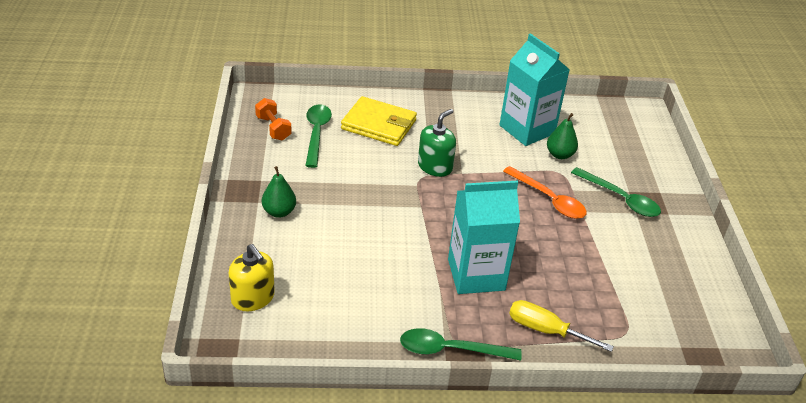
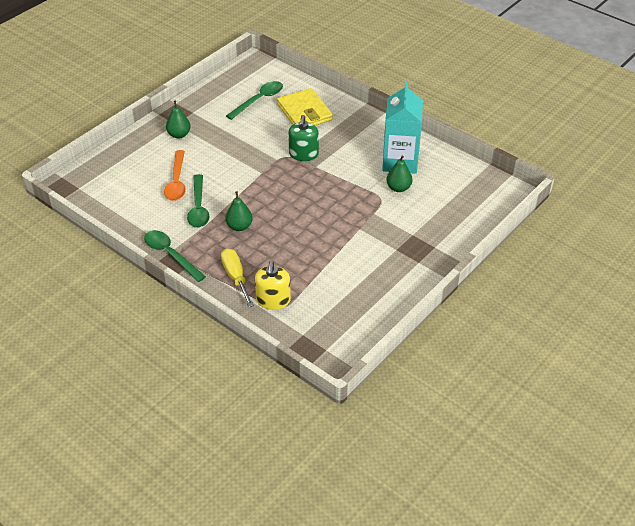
camera: 45 degrees right, 5 degrees up
(253, 298) = (109, 172): yellow soap dispenser -> yellow soap dispenser (273, 300)
(273, 128) = (238, 85): orange dumbbell -> none
(435, 166) = (303, 154): green soap dispenser -> green soap dispenser turned 105 degrees clockwise
(476, 275) = (239, 226): turquoise carton -> green pear
(549, 199) = (348, 210): orange spoon -> orange spoon (176, 182)
(620, 199) = (398, 235): green spoon -> green spoon (198, 208)

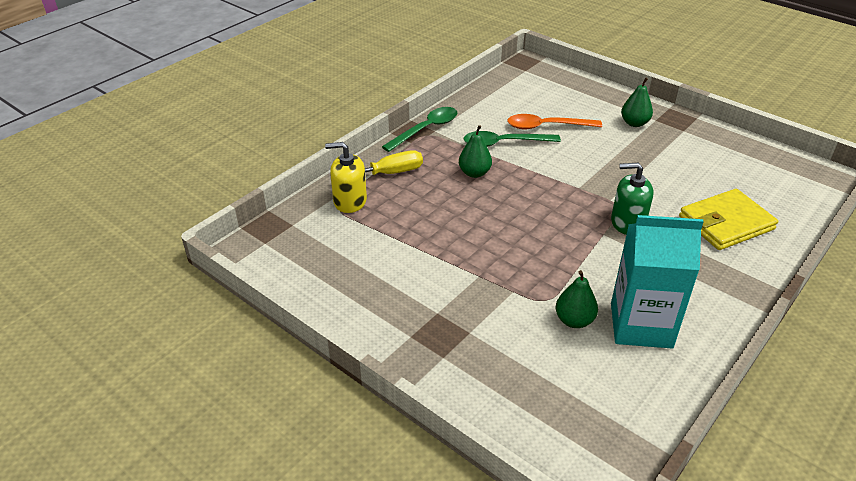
camera: 90 degrees right, 5 degrees down
(259, 100) = (734, 181): green spoon -> none

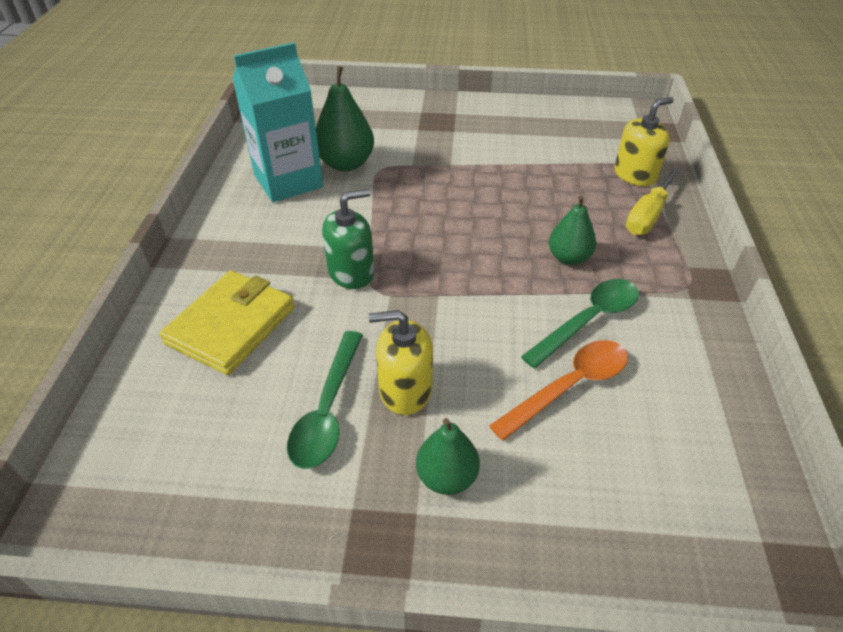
camera: 145 degrees right, 5 degrees up
(426, 129) = (701, 293): green spoon -> green spoon (327, 410)
(574, 320) = (346, 164): green pear -> green pear, size x1.54
(632, 155) = (405, 390): none -> yellow soap dispenser

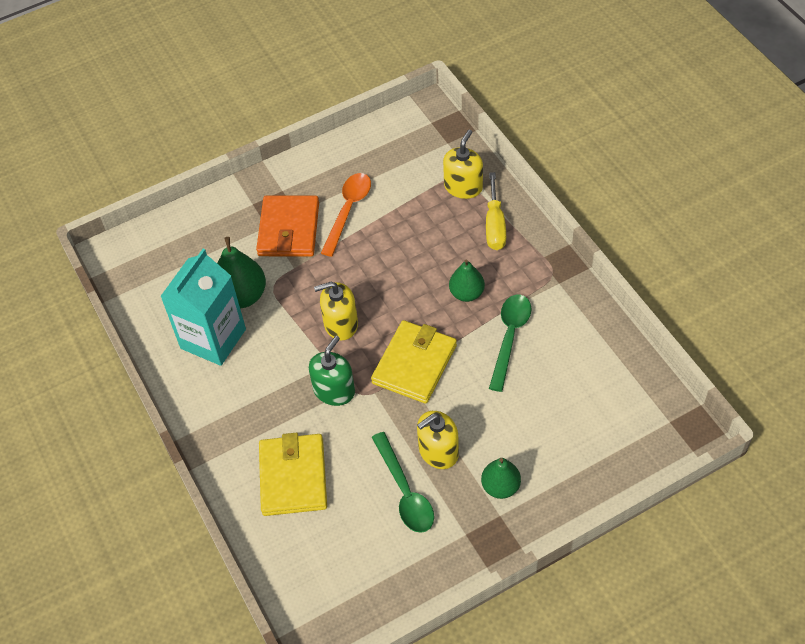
camera: 30 degrees left, 10 degrees up
(413, 223) = (340, 324): none -> yellow soap dispenser
(435, 138) = (288, 229): none -> orange wallet
(456, 291) = (414, 364): none -> yellow wallet
(569, 386) = (528, 391): orange spoon -> orange spoon (348, 210)

